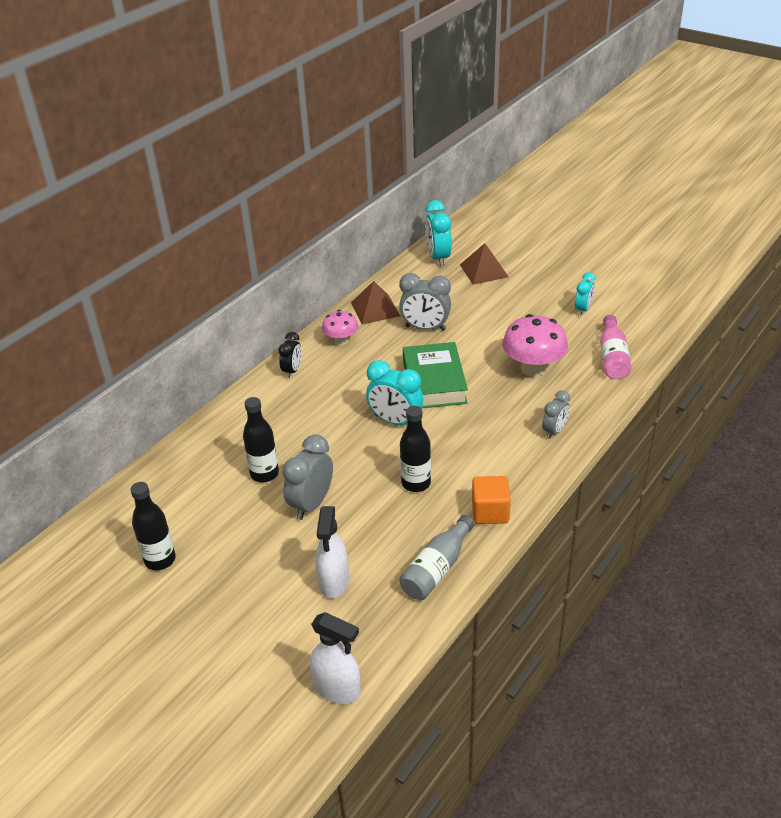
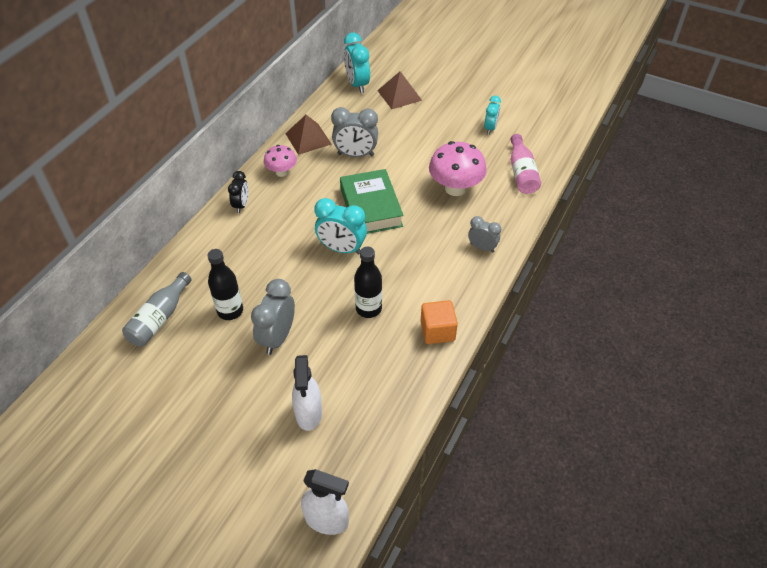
camera: 10 degrees left, 10 degrees up
(160, 560) = (145, 407): black bottle -> none
(437, 568) = (399, 391): grey bottle -> grey bottle (160, 318)
(554, 431) = (482, 248): grey clock -> grey clock turned 90 degrees counterclockwise

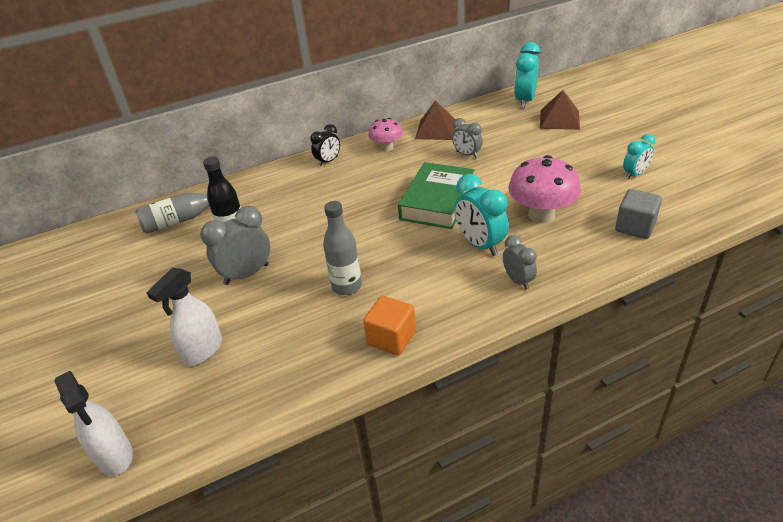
camera: 40 degrees right, 10 degrees down
(342, 249) = (375, 226): turquoise clock -> turquoise clock (480, 244)
(355, 155) = (467, 154): grey clock -> grey clock, size x0.62
(368, 309) = (347, 286): black bottle -> grey bottle
(522, 173) = (635, 227): pink bottle -> grey cube

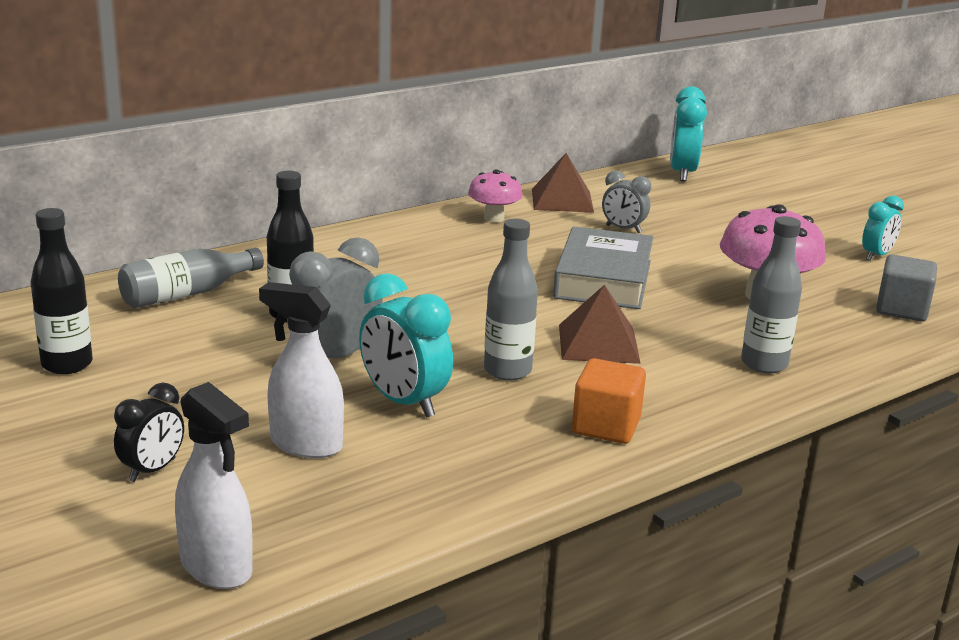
camera: 15 degrees left, 15 degrees down
(95, 280) = (67, 364): none -> black bottle
(202, 350) = (305, 444): white spray bottle -> white spray bottle turned 90 degrees clockwise
(328, 161) = (406, 231): black clock -> black clock (152, 470)
(437, 201) = (603, 279): green book -> grey book
(480, 244) = (690, 326): turquoise clock -> turquoise clock (404, 402)
(518, 280) = (764, 364): grey clock -> grey bottle
(559, 119) = (743, 195): brown pyramid -> brown pyramid (598, 343)

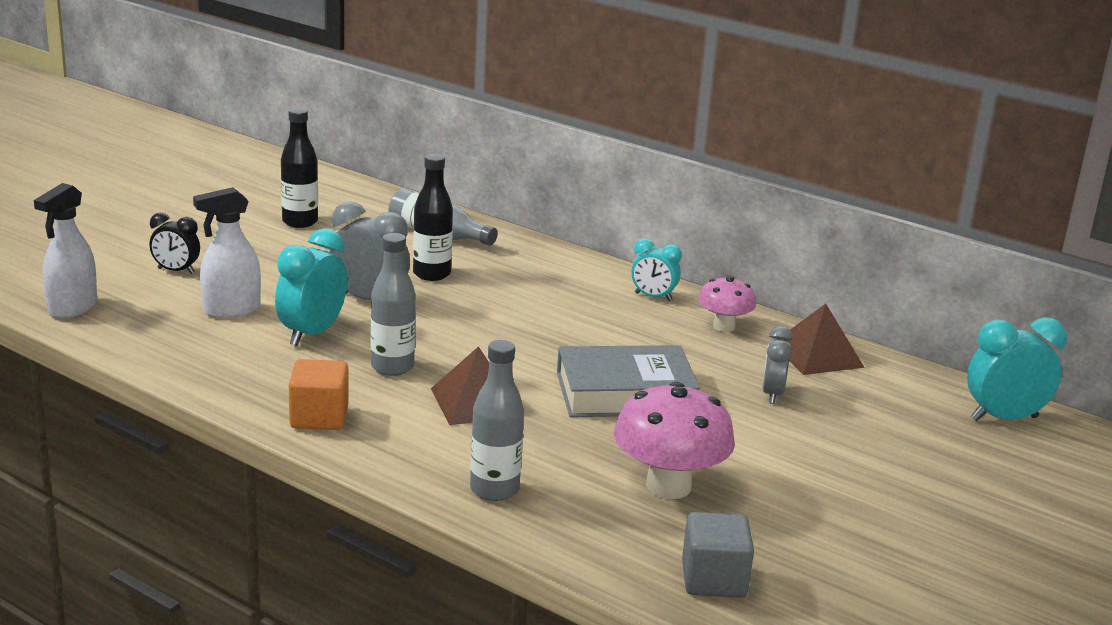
camera: 70 degrees right, 0 degrees up
(305, 444) = (231, 310): white spray bottle -> white spray bottle turned 120 degrees counterclockwise
(876, 256) = (876, 564): turquoise clock -> turquoise clock (653, 297)

